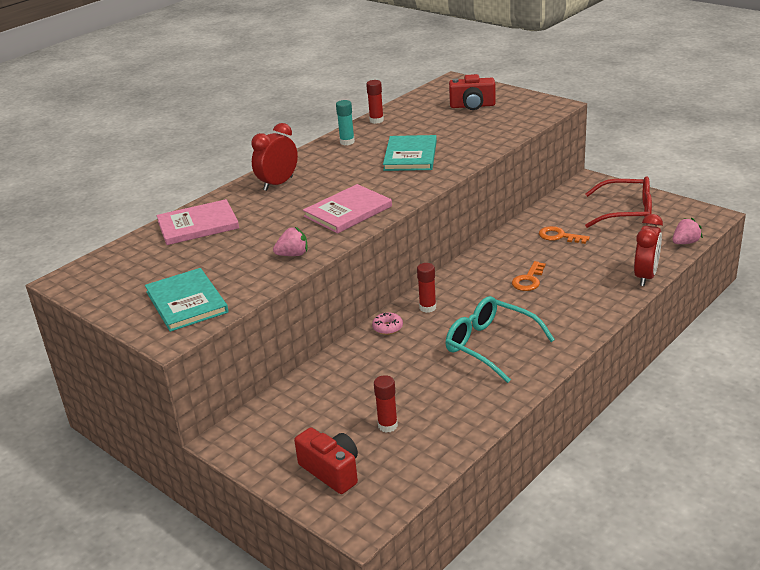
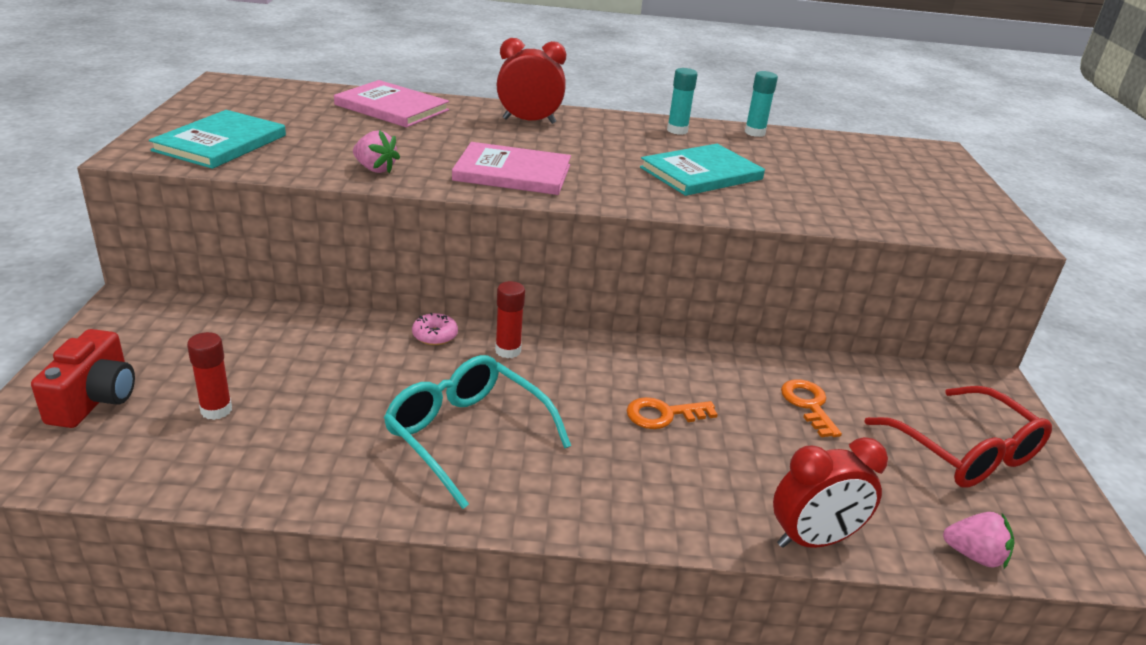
camera: 45 degrees right, 0 degrees up
(376, 120) = (754, 133): red glue stick -> turquoise glue stick
(472, 106) = (895, 178): red camera -> none
(490, 345) = (467, 435): turquoise glasses -> turquoise glasses turned 45 degrees counterclockwise

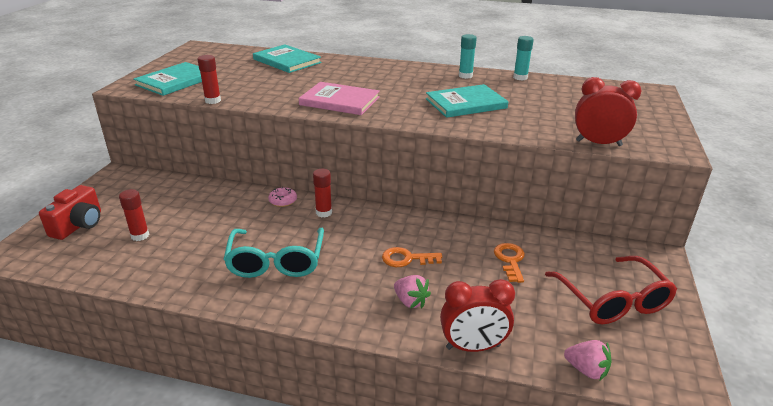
camera: 15 degrees right, 0 degrees up
(305, 176) = (213, 100): none -> red glue stick
(375, 169) = (256, 97): pink strawberry -> pink strawberry (410, 301)
(391, 107) = (287, 61): pink book -> turquoise book
(467, 435) = (276, 261): turquoise glasses -> turquoise glasses turned 150 degrees counterclockwise
(529, 121) = (368, 69): red clock -> red clock (598, 143)

